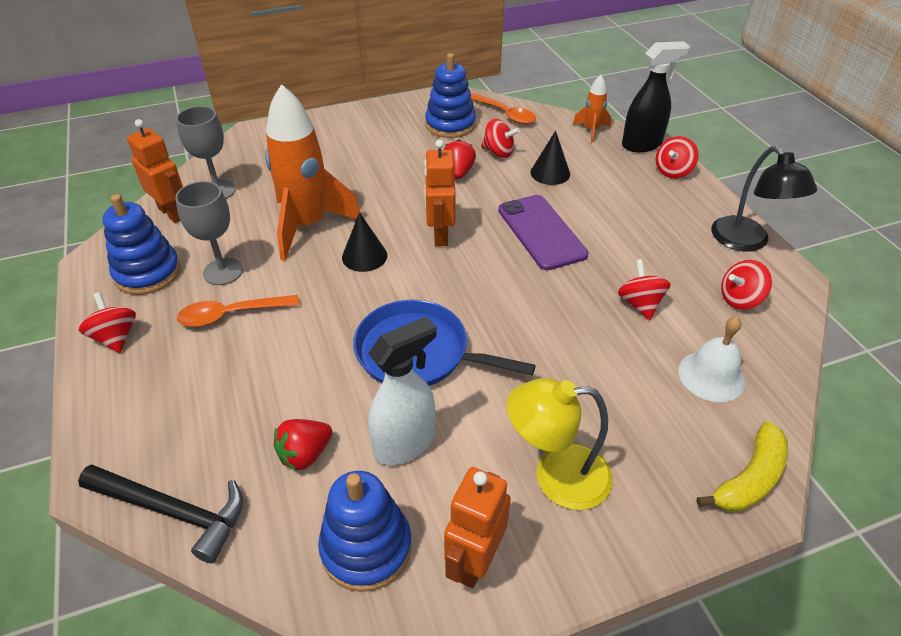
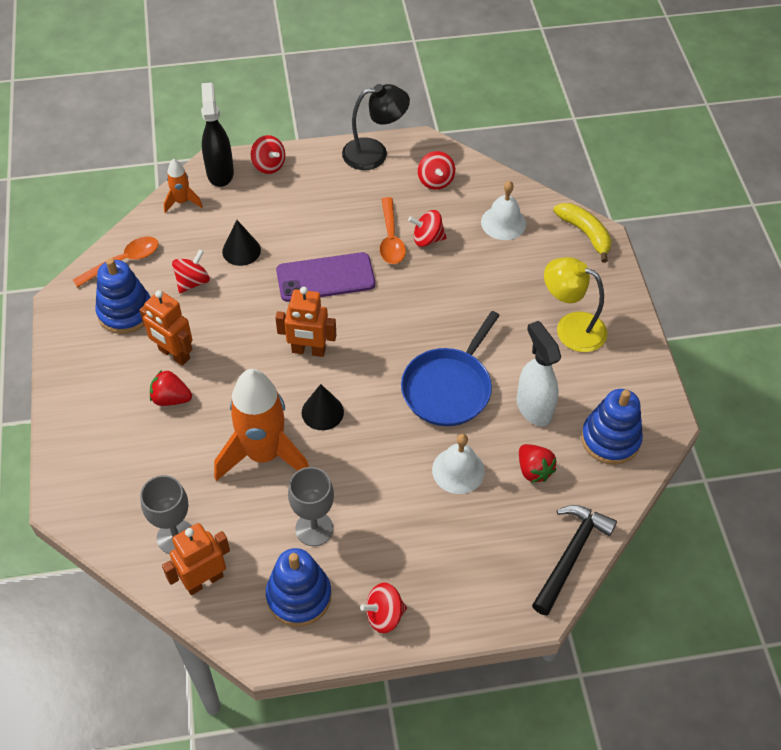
camera: 80 degrees left, 10 degrees up
(231, 315) = (375, 520): orange spoon -> orange spoon (391, 238)
(299, 376) = (458, 470): none -> white bell
(458, 172) = (216, 320): red strawberry -> red strawberry (171, 398)
(474, 561) = (625, 383): orange robot -> orange robot (174, 354)
(556, 476) = (571, 328): yellow lamp -> yellow lamp turned 105 degrees clockwise

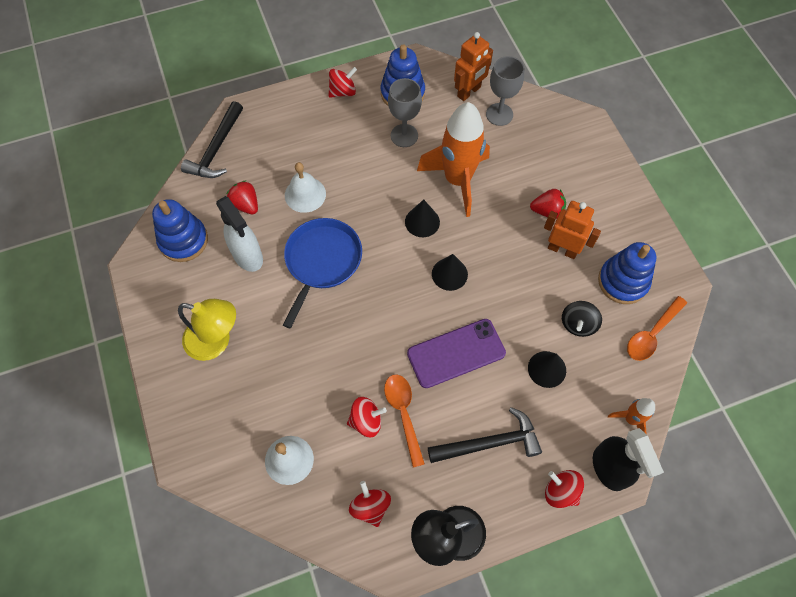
camera: 170 degrees right, 10 degrees up
(192, 282) = (578, 324): red spinning top -> black spinning top
(308, 350) = (449, 274): orange robot -> black cone
(317, 206) = (489, 443): none -> black hammer
(585, 233) = (201, 462): yellow banana -> none

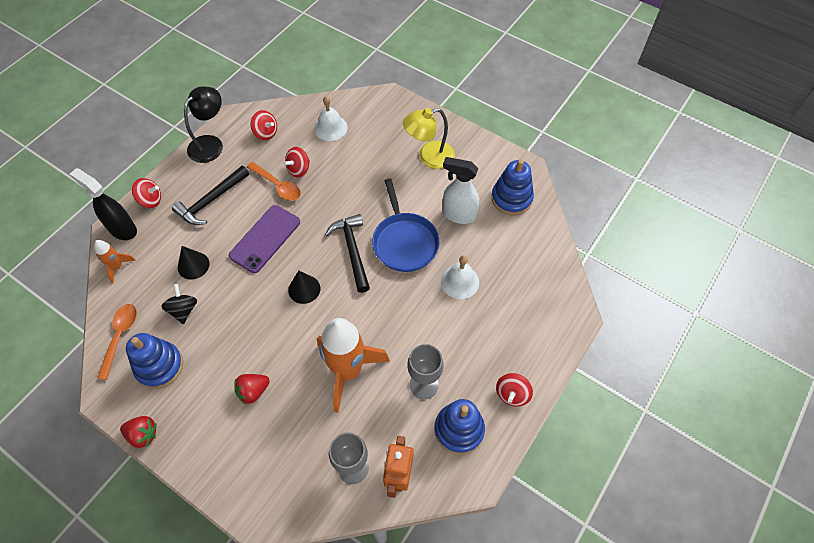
camera: 145 degrees right, 5 degrees down
(216, 149) = (560, 274): black hammer -> black hammer (352, 250)
(246, 205) = (495, 247): red strawberry -> red strawberry (143, 434)
(422, 222) = (353, 316): black cone -> none
(562, 249) = (223, 363): orange robot -> none

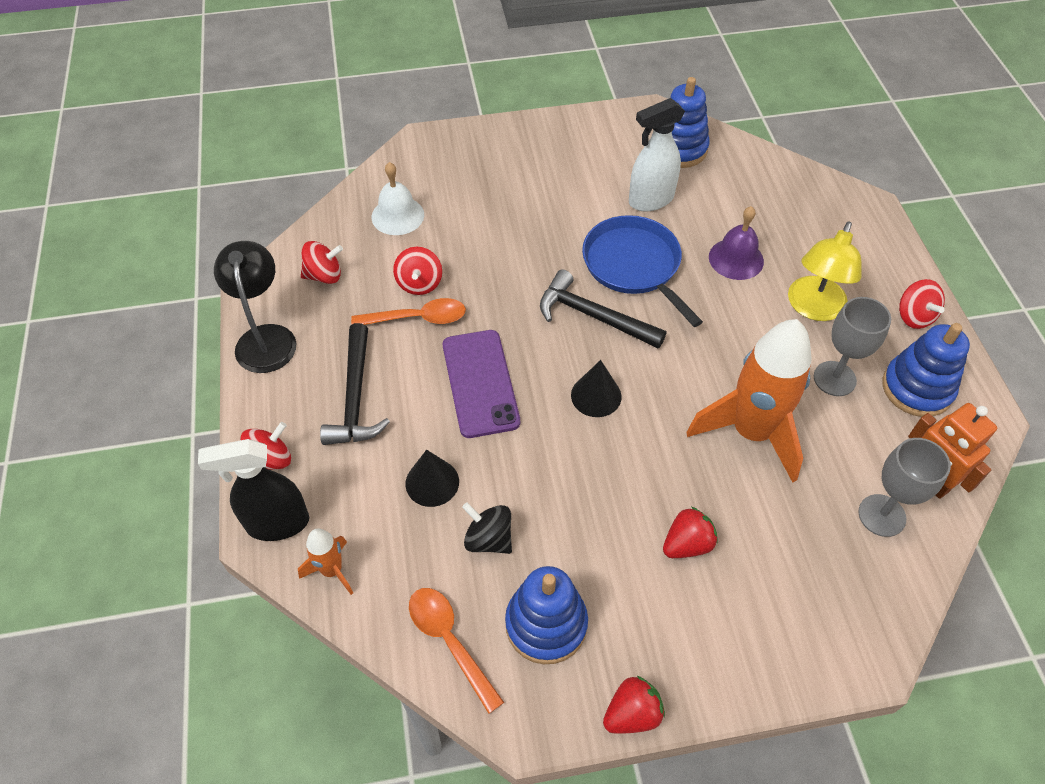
camera: 45 degrees left, 5 degrees down
(253, 391) = (687, 544): red strawberry -> red strawberry turned 135 degrees counterclockwise
(404, 242) = (634, 265): blue pan -> blue pan turned 150 degrees counterclockwise
(429, 157) = (547, 168): yellow lamp -> yellow lamp (813, 308)
(460, 281) = (736, 259): white bell -> purple bell

